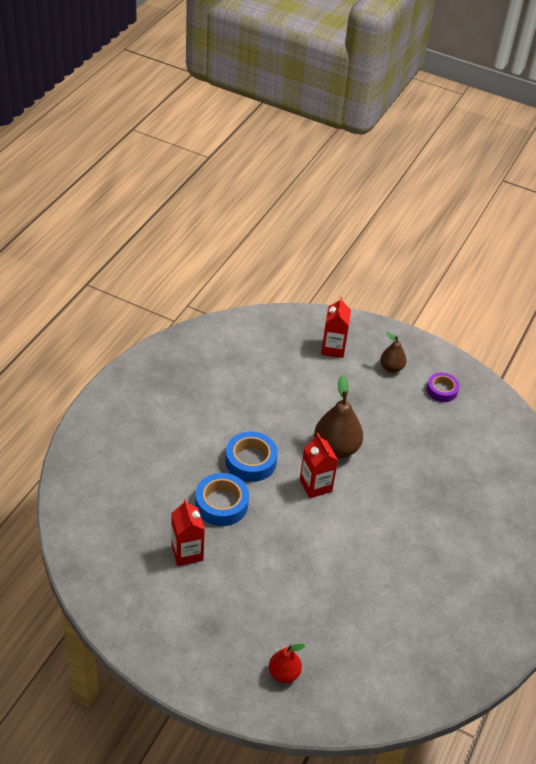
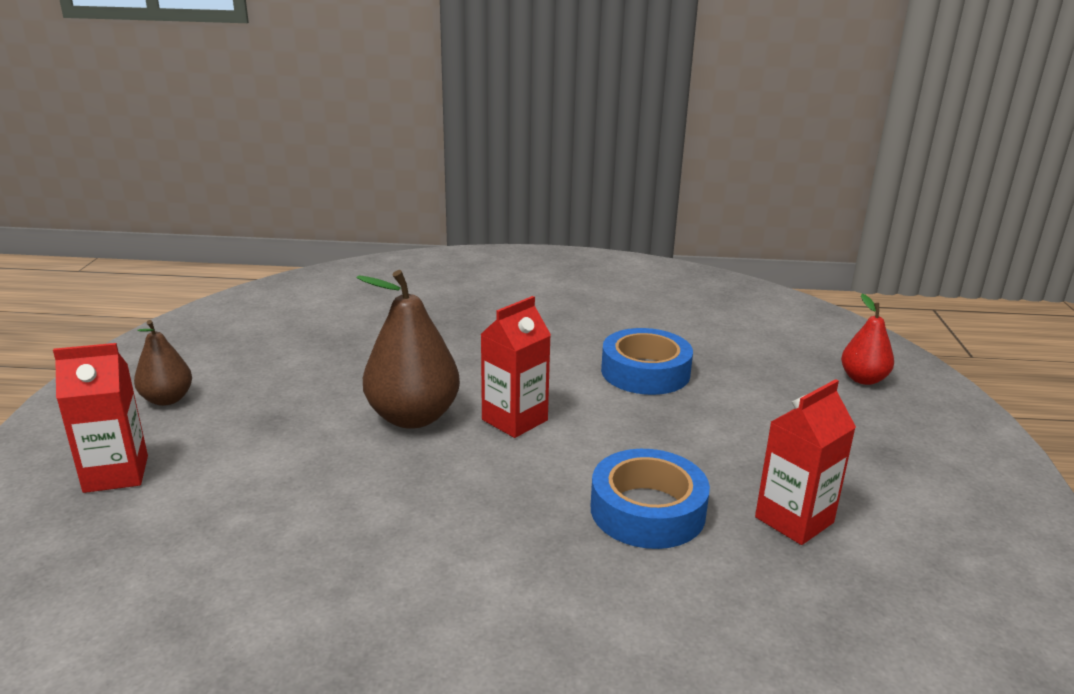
camera: 110 degrees left, 20 degrees down
(251, 461) = (512, 503): blue tape -> blue tape (645, 372)
(442, 390) = (217, 348): purple tape -> none

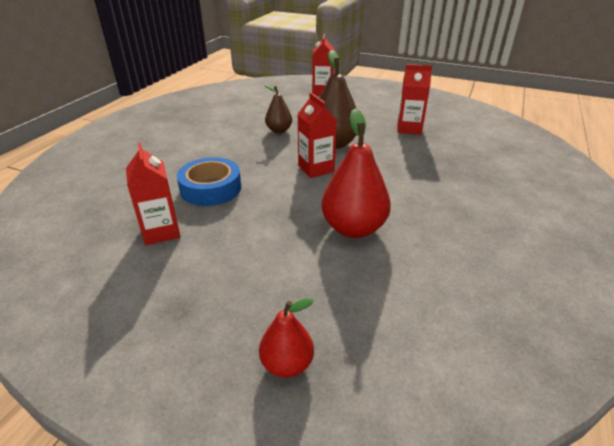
camera: 110 degrees right, 10 degrees up
(167, 399) = (375, 98): brown pear -> brown pear (279, 130)
(325, 356) = (409, 129): none -> red carton
(645, 372) = (353, 228): blue tape -> red pear

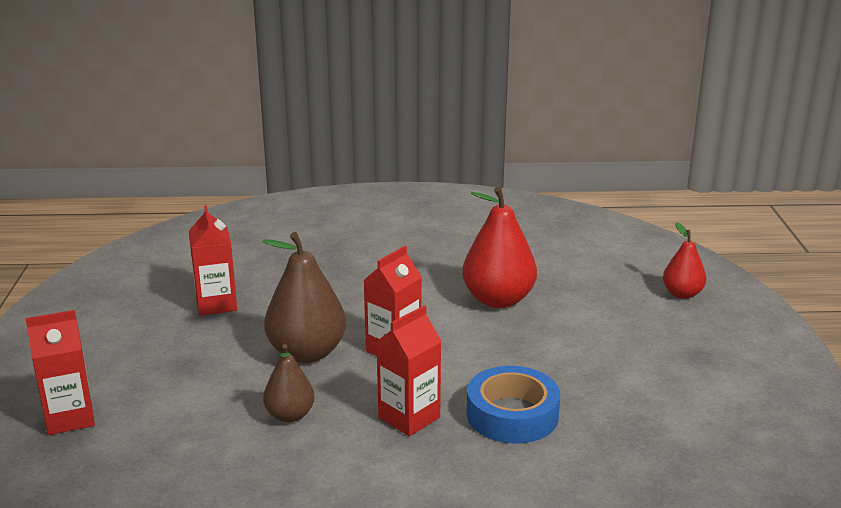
camera: 115 degrees left, 10 degrees down
(161, 231) = (627, 413): red carton -> red carton (409, 417)

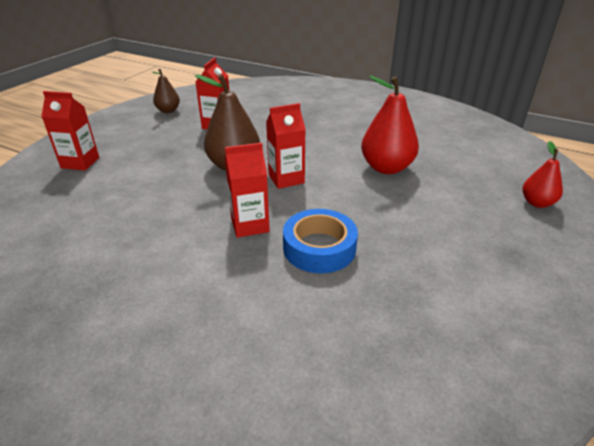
camera: 30 degrees right, 10 degrees up
(290, 415) = (184, 199): brown pear -> brown pear (168, 110)

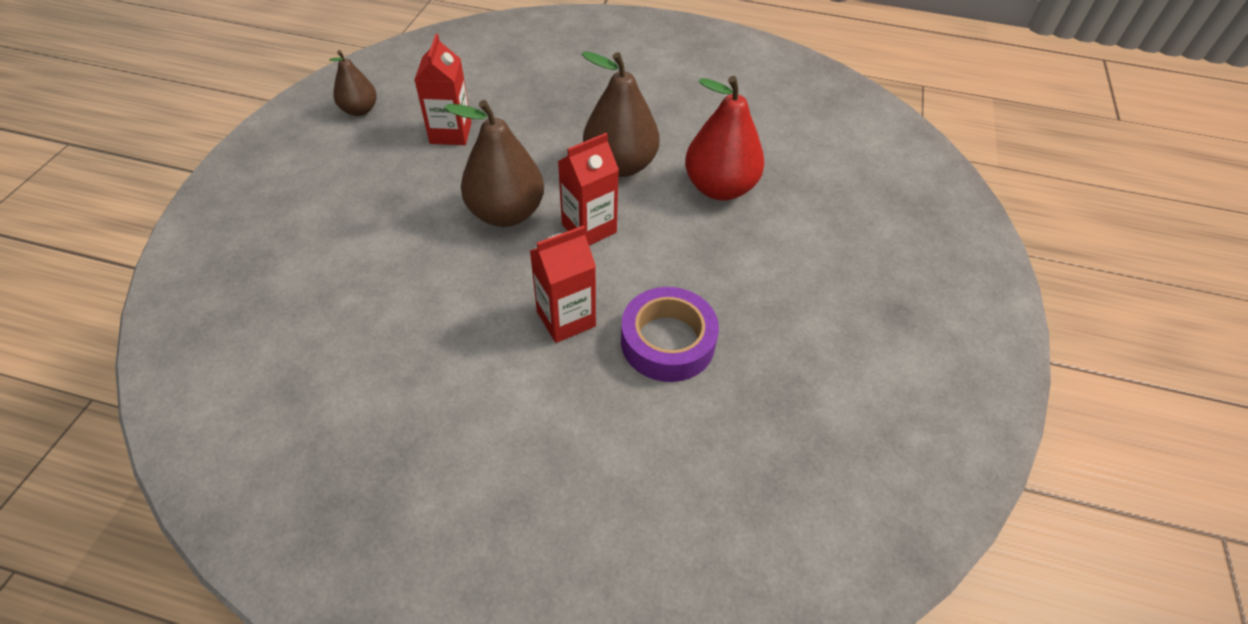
camera: 15 degrees left, 15 degrees up
(80, 162) = (267, 240): red carton -> none
(319, 248) = (667, 341): blue tape -> purple tape
(320, 150) = (620, 165): none -> brown pear
(537, 203) = (916, 223): red pear -> none

